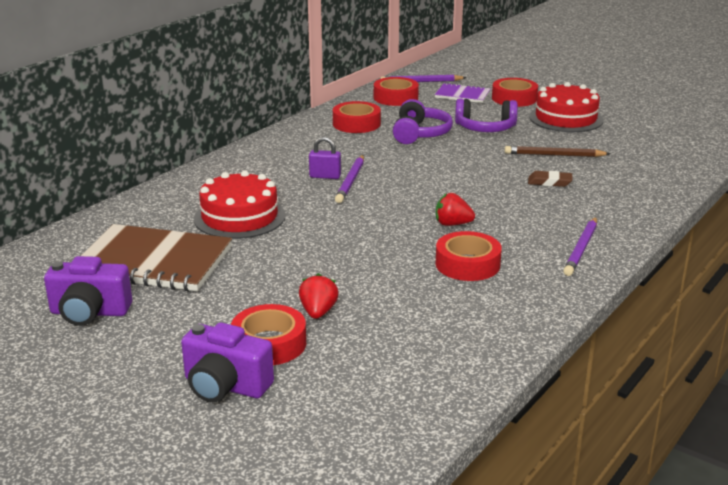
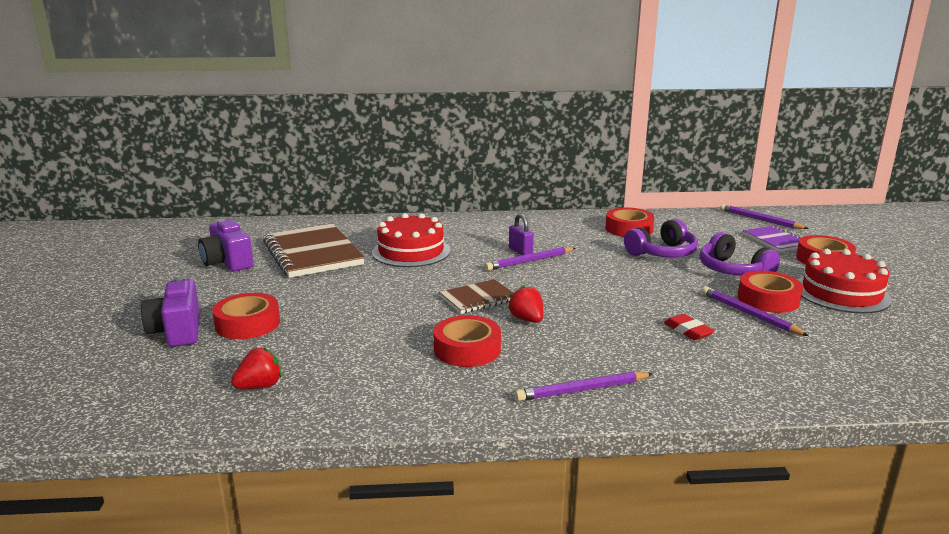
camera: 50 degrees right, 5 degrees down
(318, 312) = (311, 323): red strawberry -> red strawberry (259, 386)
(386, 227) = (478, 298): none -> brown notebook
(395, 98) = (707, 223): red tape -> red tape (768, 299)
(549, 182) = (688, 331): brown eraser -> red eraser
(554, 155) = (749, 314): brown pencil -> purple pencil

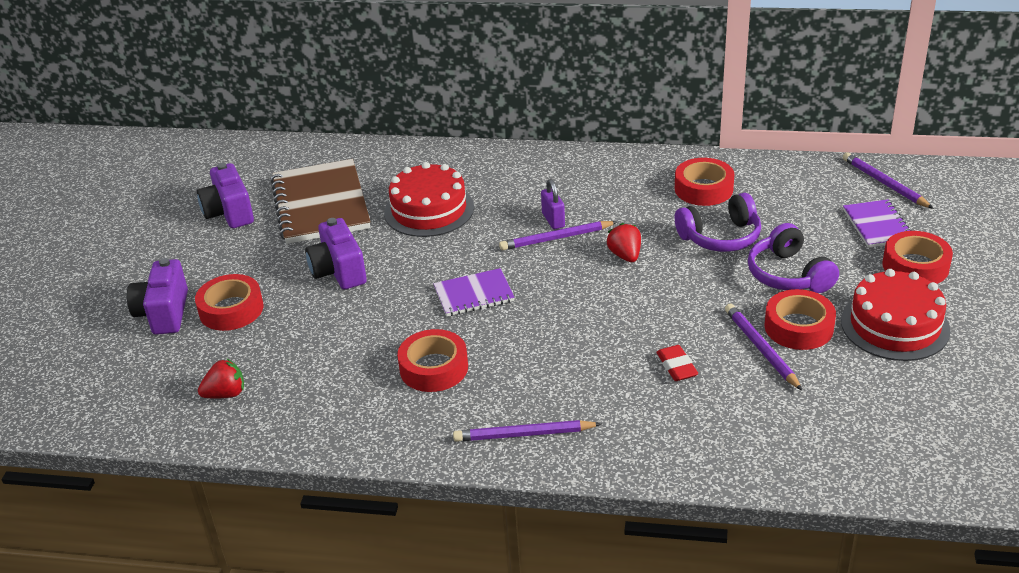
camera: 15 degrees right, 15 degrees up
(345, 292) = (339, 271): none -> purple camera
(478, 298) = (474, 295): brown notebook -> purple notebook
(527, 319) = (512, 332): red strawberry -> red strawberry (625, 255)

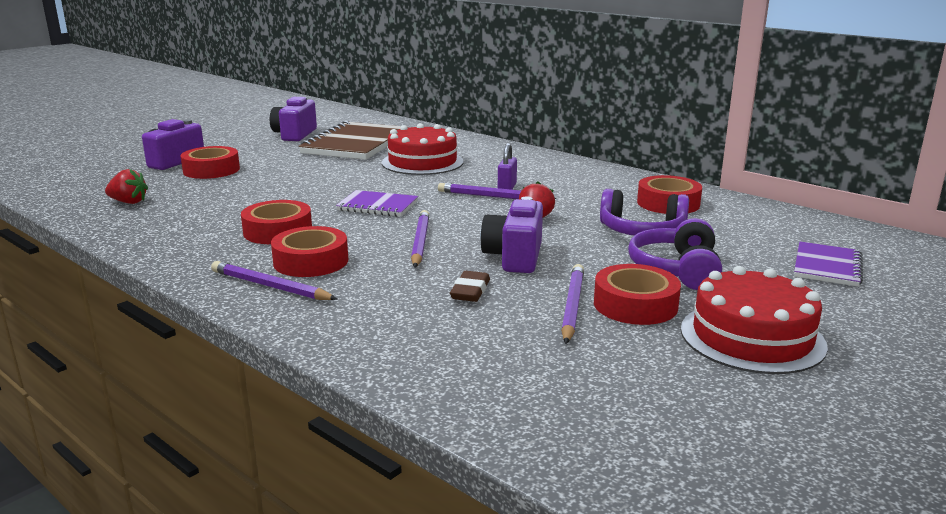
camera: 30 degrees right, 15 degrees down
(339, 271) = (309, 172): purple camera -> purple camera (514, 257)
(677, 366) = (470, 291): red eraser -> brown eraser
(884, 183) = (873, 243): purple pencil -> purple pencil (420, 242)
(915, 266) = (838, 304): red tape -> red tape (311, 261)

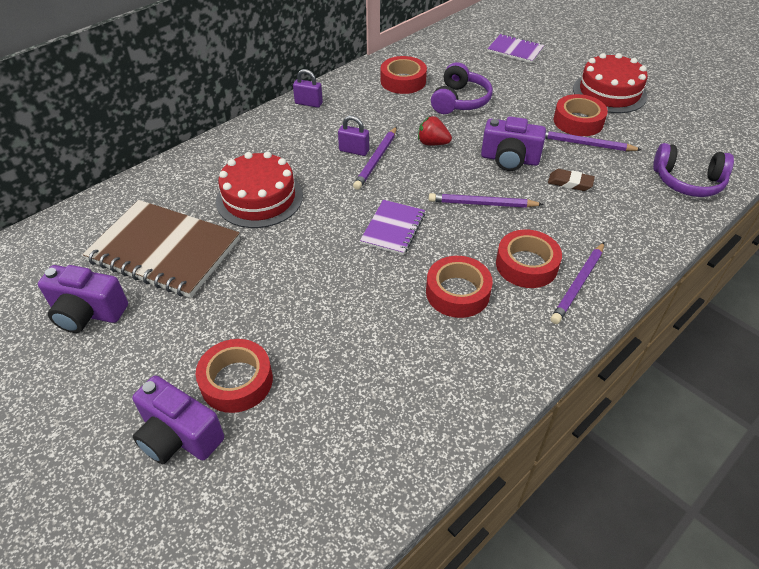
camera: 85 degrees left, 25 degrees up
(129, 202) = (356, 444): red strawberry -> none
(588, 168) = (308, 103): none -> purple padlock
(677, 270) = (525, 99): purple headphones -> purple headphones (687, 181)

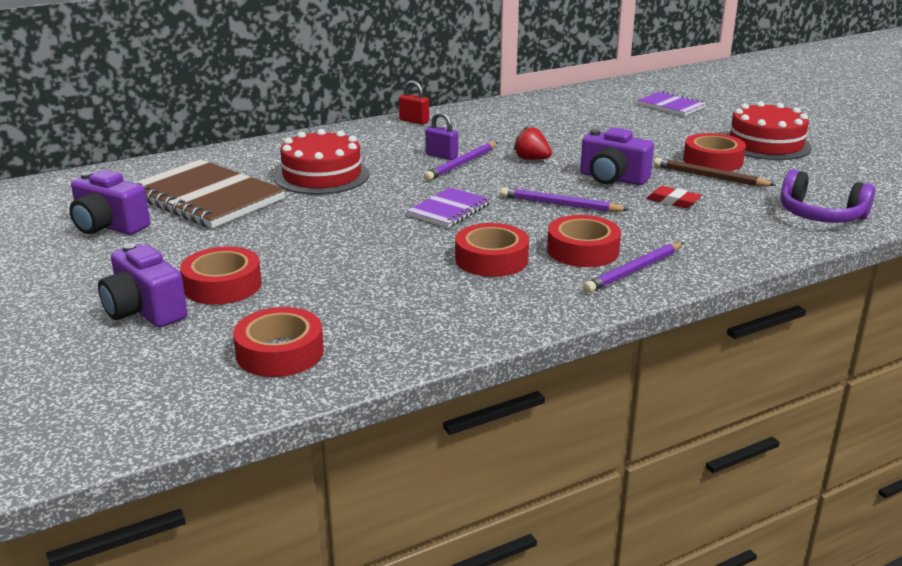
camera: 15 degrees right, 20 degrees down
(308, 103) = (414, 121): purple padlock -> red padlock
(403, 81) = (527, 115): red tape -> red tape (280, 352)
(459, 101) = (582, 134): purple headphones -> none
(570, 183) = (673, 201): brown eraser -> red eraser
(584, 144) = (709, 177): purple pencil -> brown pencil

